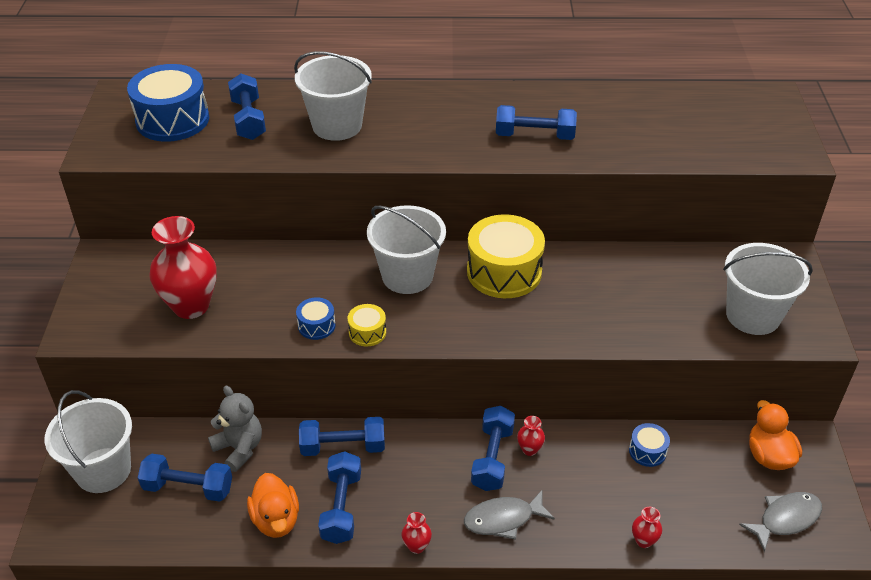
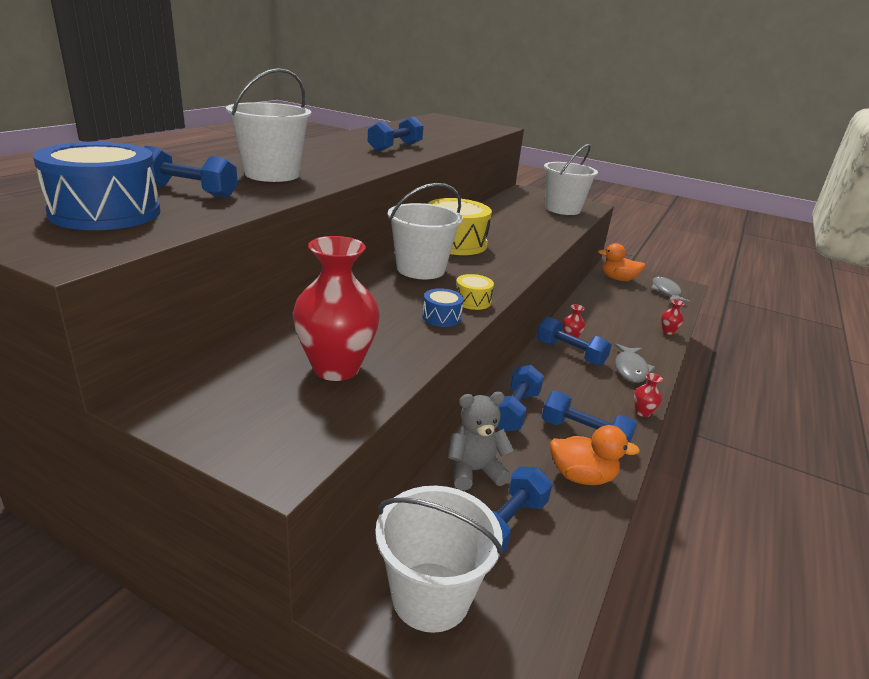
camera: 65 degrees left, 15 degrees down
(647, 451) = (595, 305): blue drum -> none

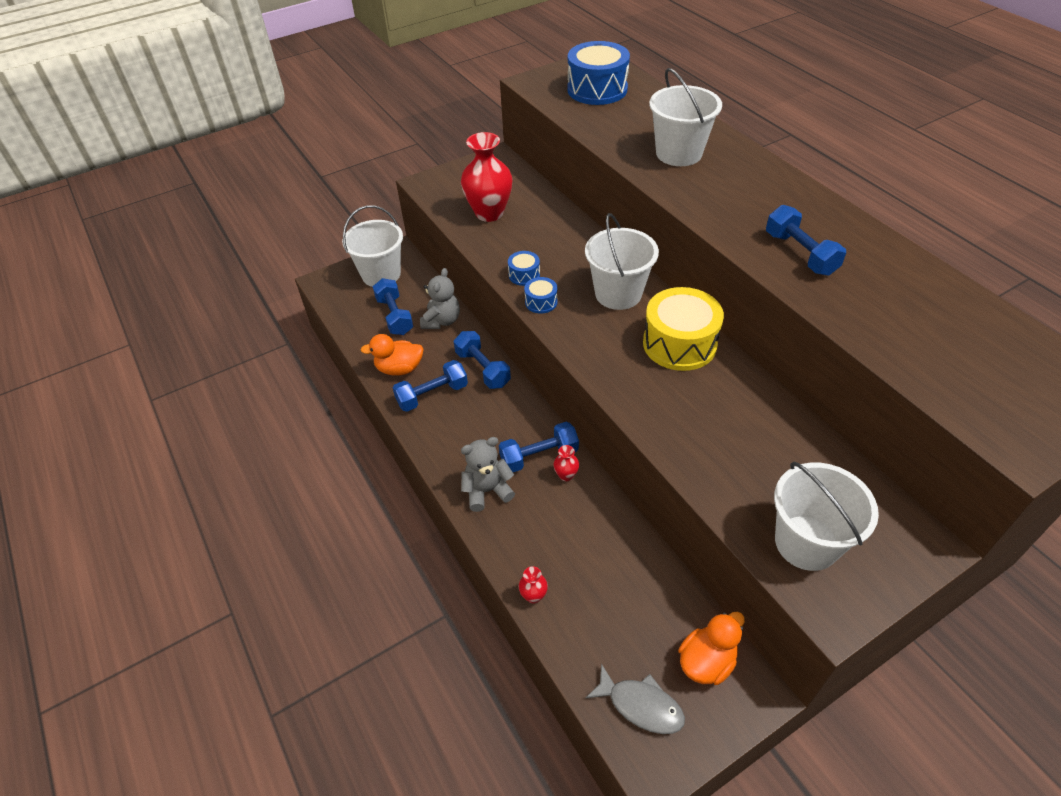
camera: 125 degrees right, 20 degrees up
(188, 191) = (636, 116): blue dumbbell -> none
(472, 301) = (541, 302): yellow drum -> blue drum
(581, 476) = (399, 369): orange duck -> orange duck turned 45 degrees clockwise
(630, 369) = (487, 491): grey fish -> grey teddy bear
(642, 412) = (428, 451): red vase -> none

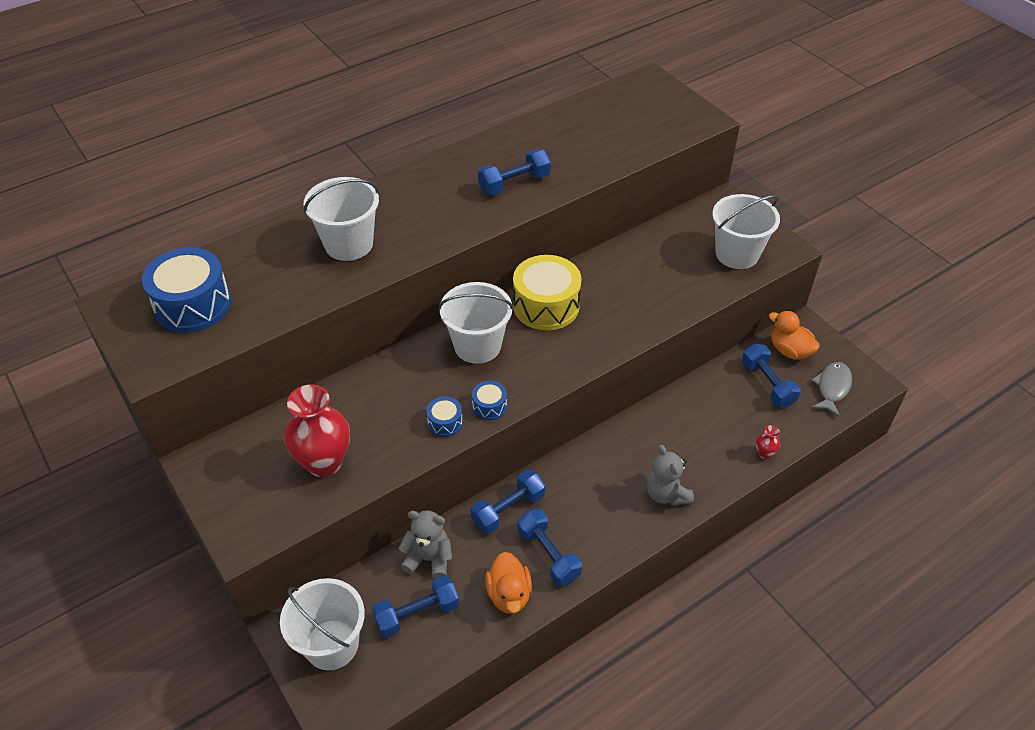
camera: 95 degrees left, 0 degrees up
(539, 456) = (621, 454): blue dumbbell -> blue dumbbell (767, 384)
(566, 475) = (640, 433): red vase -> none

